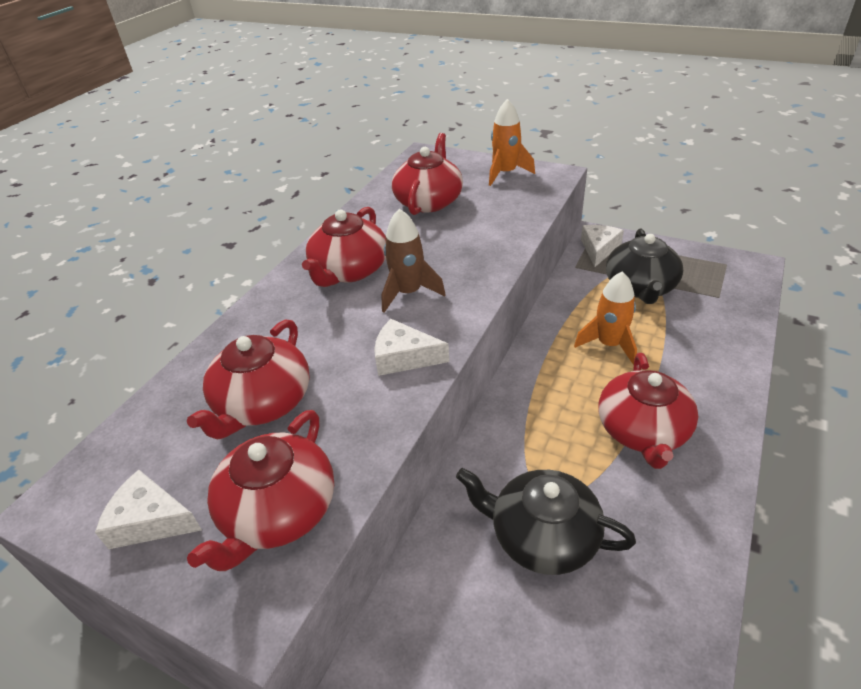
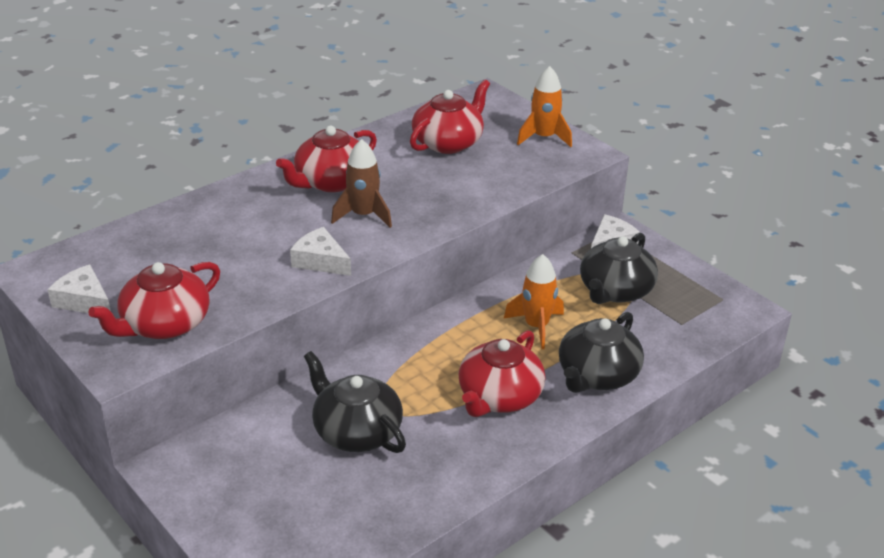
camera: 20 degrees right, 5 degrees down
(263, 403) = (197, 257): red teapot -> none
(703, 372) = (597, 375): none -> black teapot

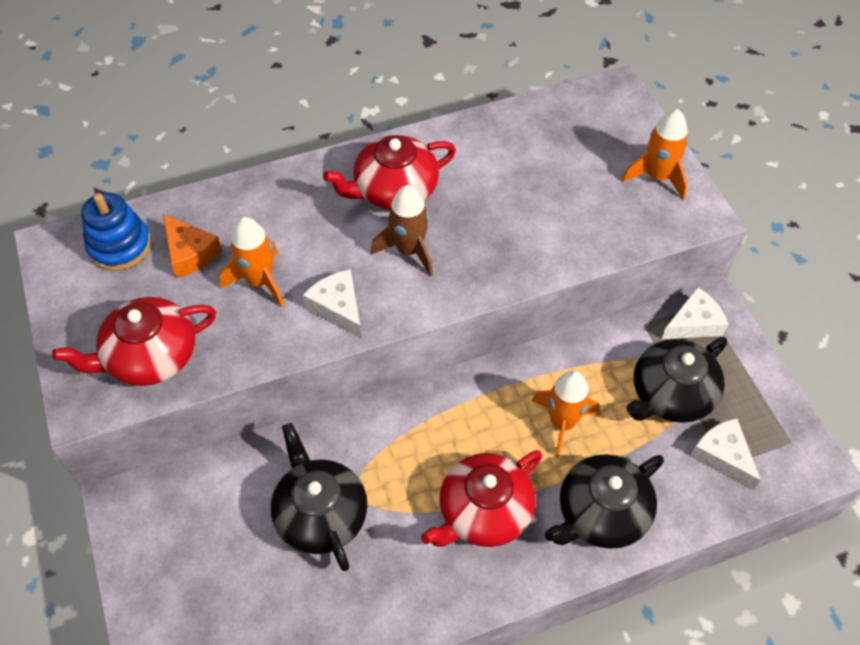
camera: 20 degrees right, 20 degrees up
(84, 301) = (87, 301): white cheese -> white cheese (723, 456)
(97, 260) = (120, 246): none -> blue stacking toy
(167, 252) = (190, 253): none -> orange cheese
(241, 258) = (259, 281): none -> orange rocket
(448, 142) = (545, 159): red teapot -> none

